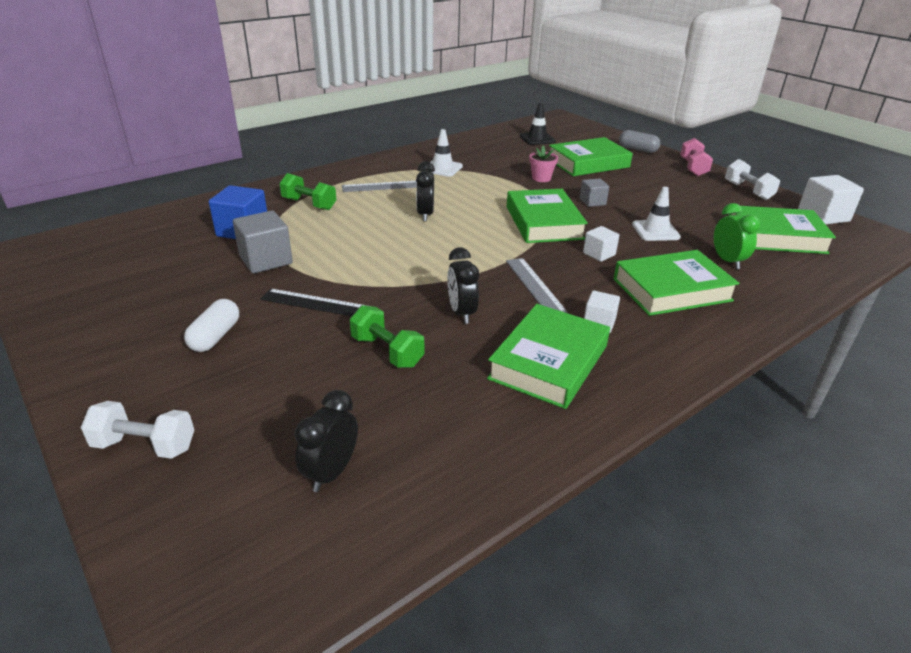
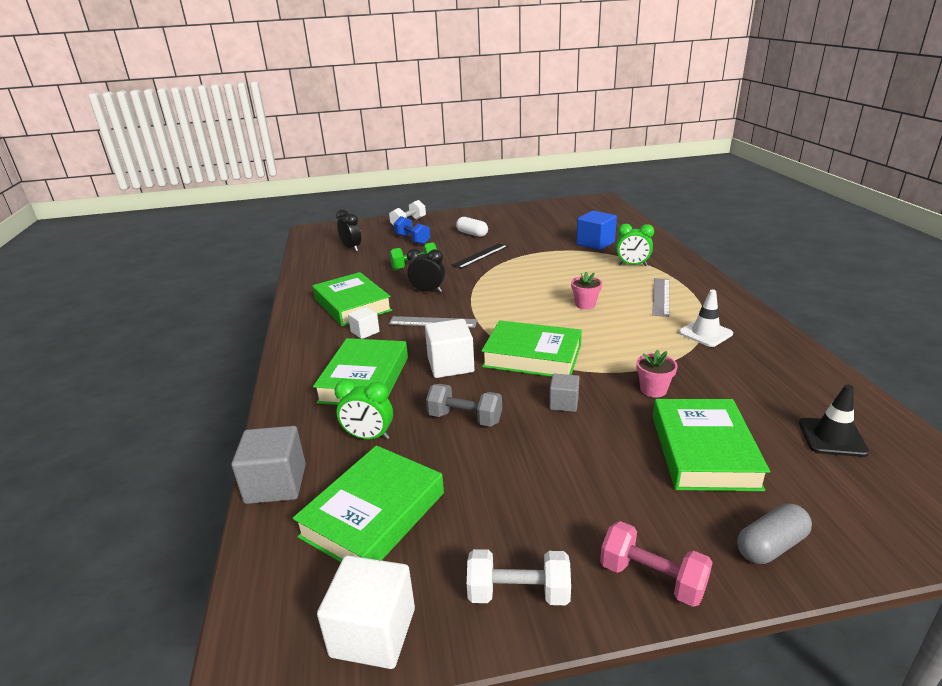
camera: 120 degrees right, 5 degrees down
(258, 399) = (412, 239): none -> blue dumbbell
(266, 260) = (546, 247): grey cube -> grey cube (276, 484)
(309, 204) = (632, 265): green dumbbell -> green clock
(425, 215) = (585, 304): black clock -> pink flower pot
(599, 254) = (450, 365): white cube -> white cube, size x1.70
(655, 231) = (465, 418): white traffic cone -> grey dumbbell

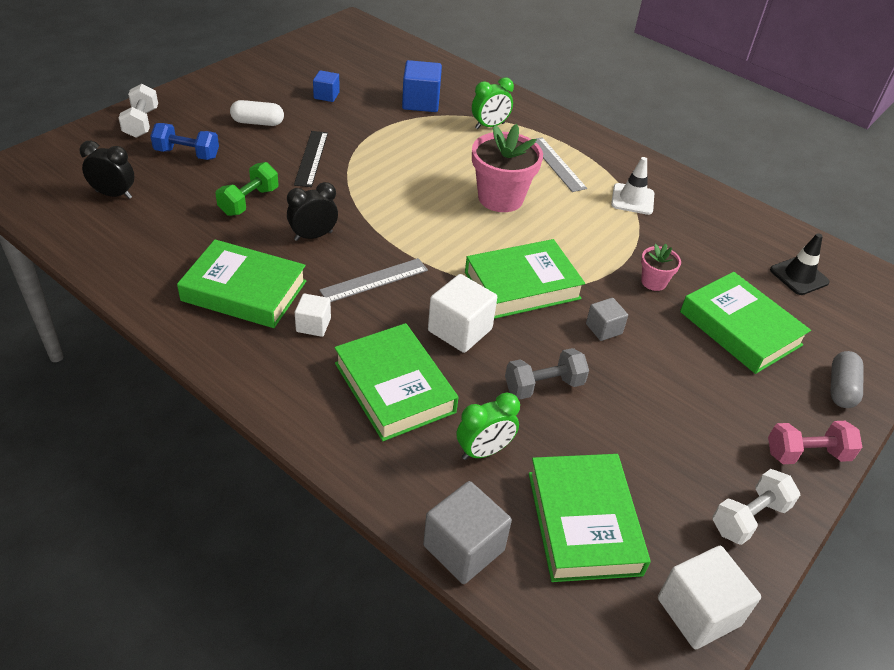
camera: 45 degrees left, 15 degrees up
(533, 229) = (326, 95): none -> blue cube
(585, 304) = (500, 198): pink flower pot -> pink flower pot, size x1.96

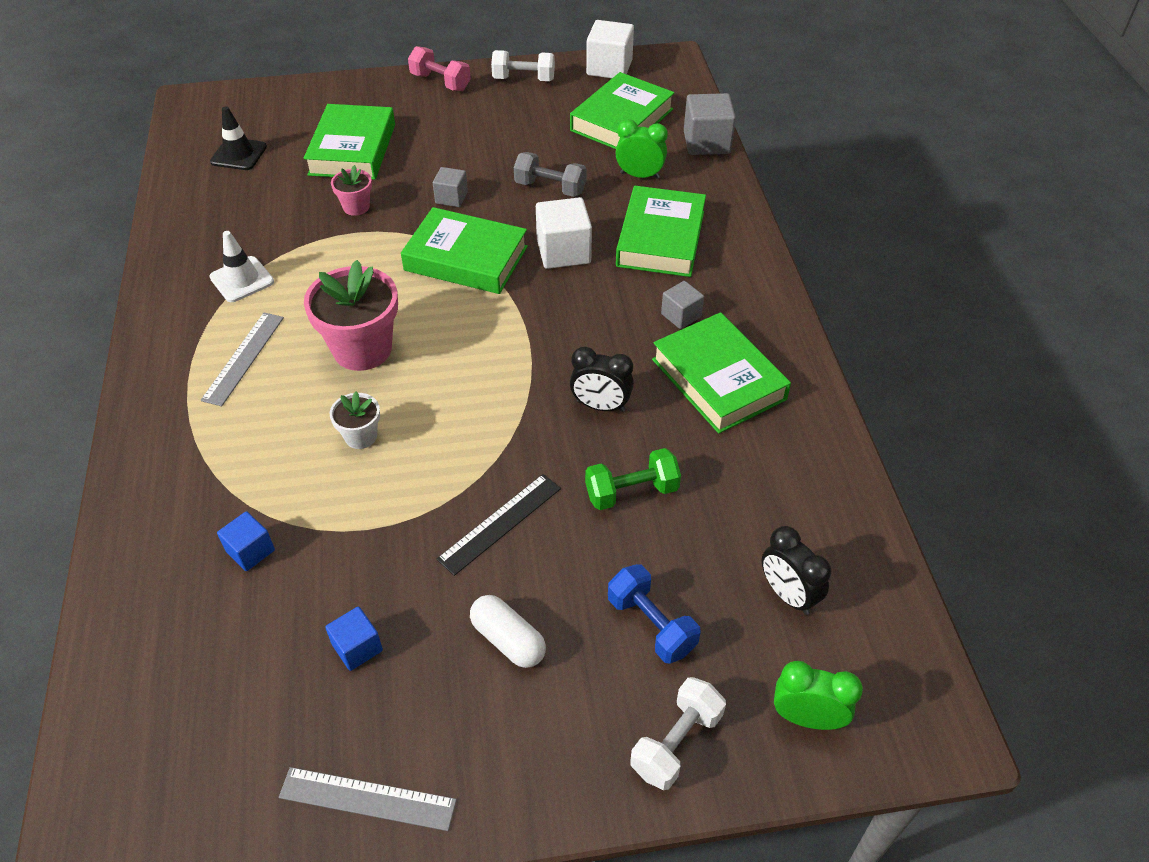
camera: 135 degrees left, 5 degrees up
(313, 325) = (681, 315): white cube -> grey cube
(374, 280) = (588, 328): grey ruler -> grey ruler (367, 799)
(421, 102) = (250, 551): blue cube -> blue cube, size x0.59
(436, 160) = (361, 436): none -> white flower pot
(489, 126) = (229, 454): green clock -> green clock (806, 718)
(841, 388) = (355, 93): grey capsule -> none

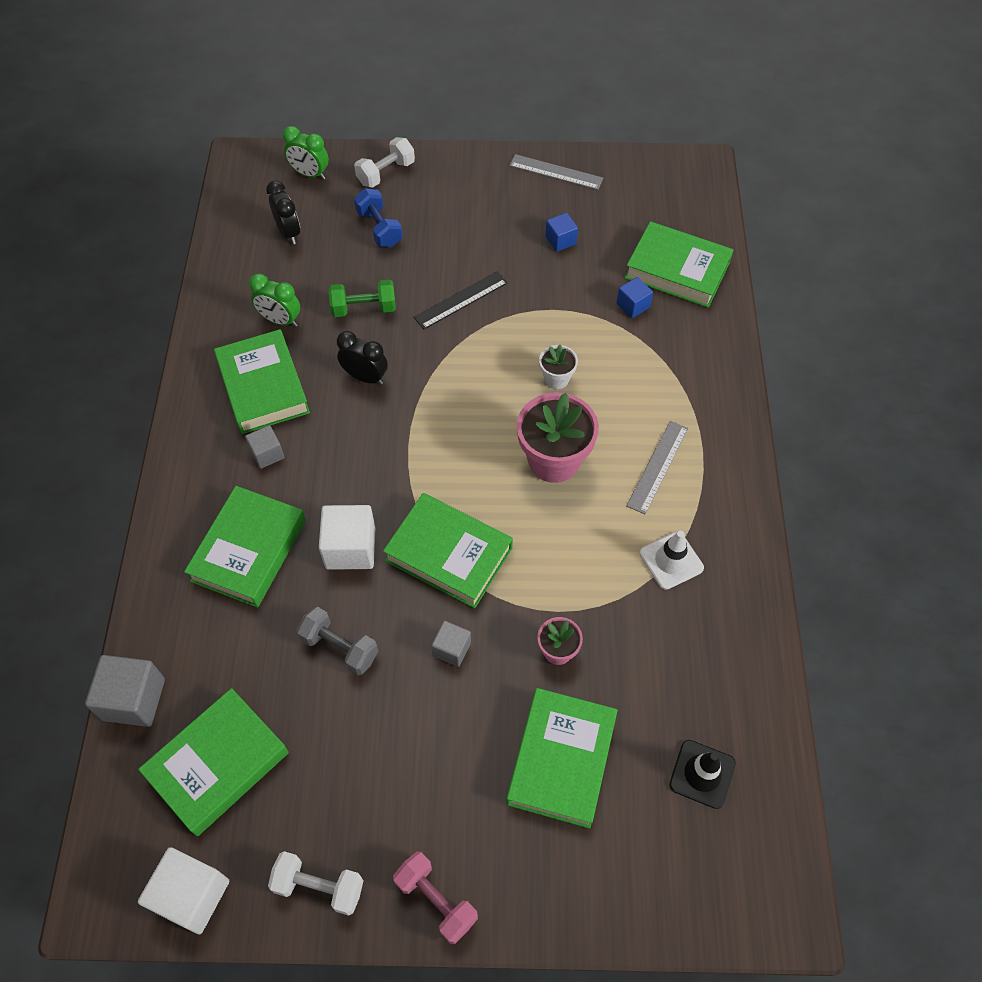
camera: 170 degrees left, 10 degrees up
(173, 620) = (677, 270): none -> green book
(508, 640) = (468, 232): white capsule -> none
(639, 175) = (234, 652): green clock -> green clock (280, 320)

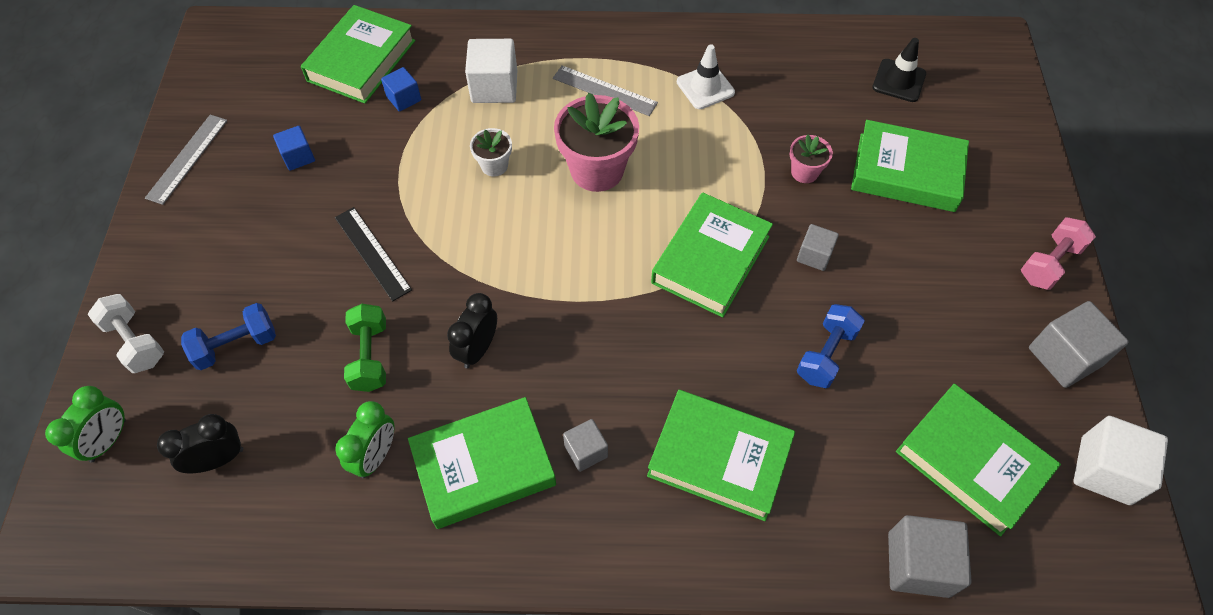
camera: 90 degrees left, 0 degrees up
(319, 886) = (1064, 356): white dumbbell -> grey cube
(339, 647) = (826, 354): grey dumbbell -> blue dumbbell
(350, 548) = (709, 351): white cube -> white cube (494, 87)

